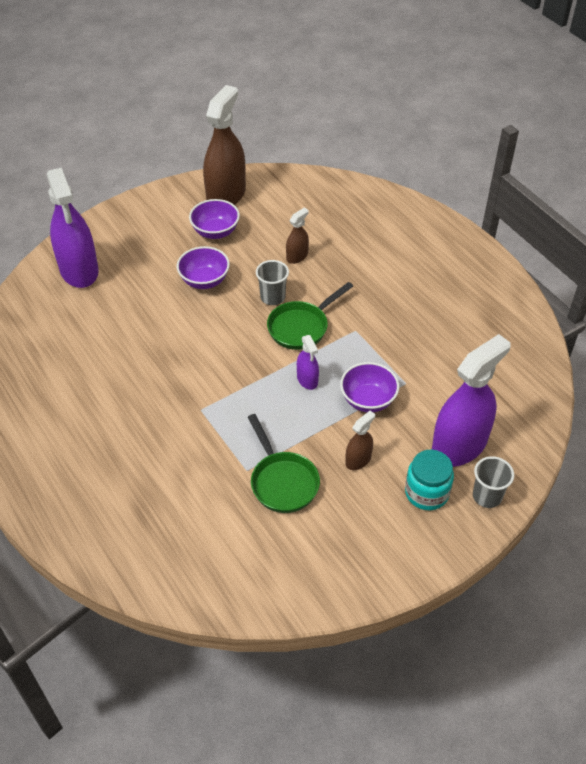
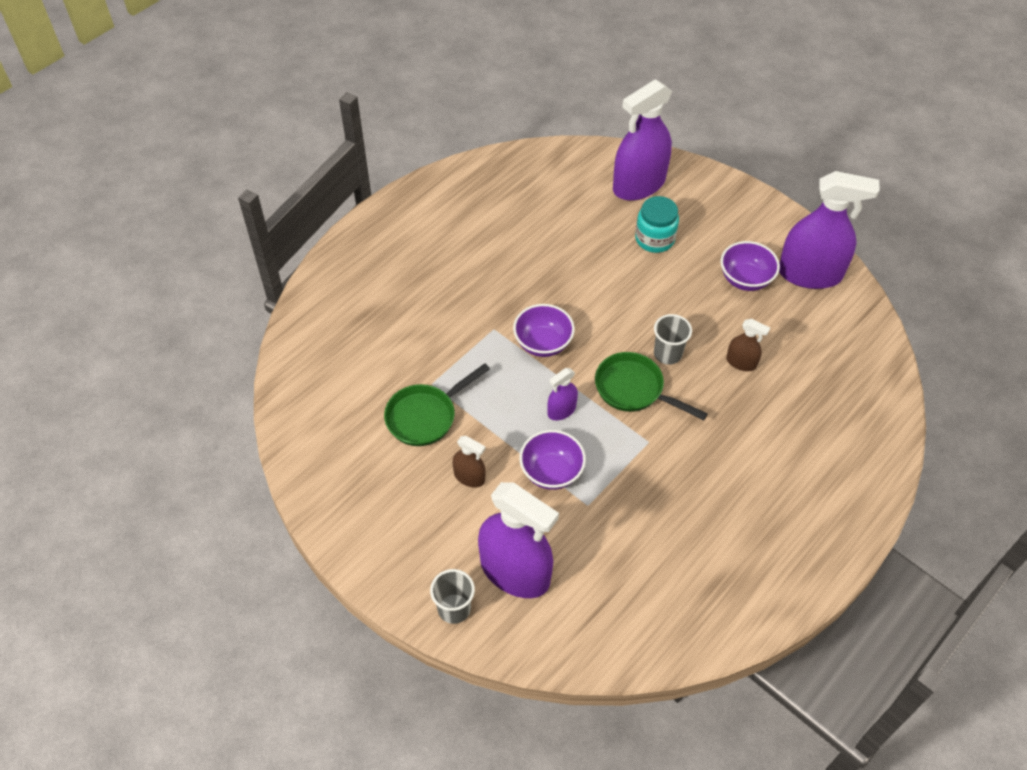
camera: 75 degrees right, 5 degrees up
(204, 281) = (667, 288): purple bowl -> purple bowl (543, 343)
(226, 195) = (809, 274): brown spray bottle -> purple spray bottle
(426, 493) = (444, 548): turquoise jar -> turquoise jar (654, 239)

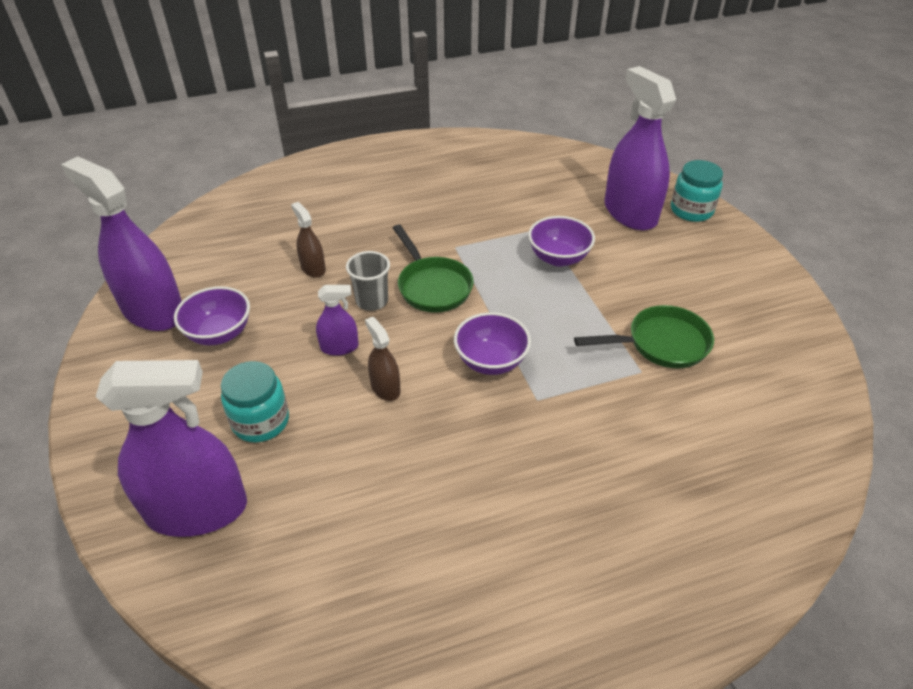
camera: 150 degrees left, 10 degrees down
(454, 608) = (691, 210): grey cup -> turquoise jar
(469, 477) = (638, 281): brown spray bottle -> brown spray bottle (385, 388)
(561, 410) = (515, 296): purple spray bottle -> purple spray bottle (339, 347)

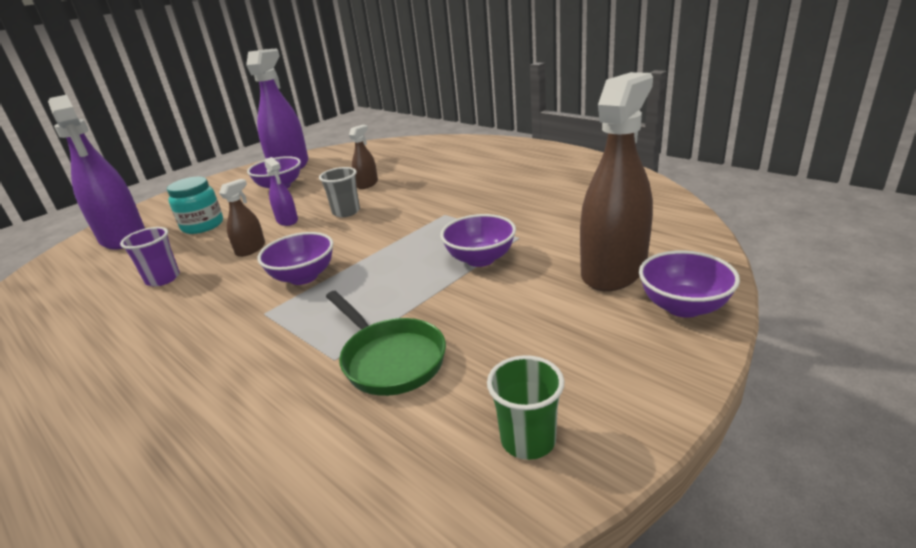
camera: 65 degrees right, 15 degrees down
(386, 470) = (163, 279): none -> purple cup
(432, 286) = (383, 224): green pan -> none
(630, 213) = (613, 270): purple spray bottle -> brown spray bottle
(691, 210) = (683, 306): turquoise jar -> purple bowl
(773, 314) = (528, 440): none -> green cup

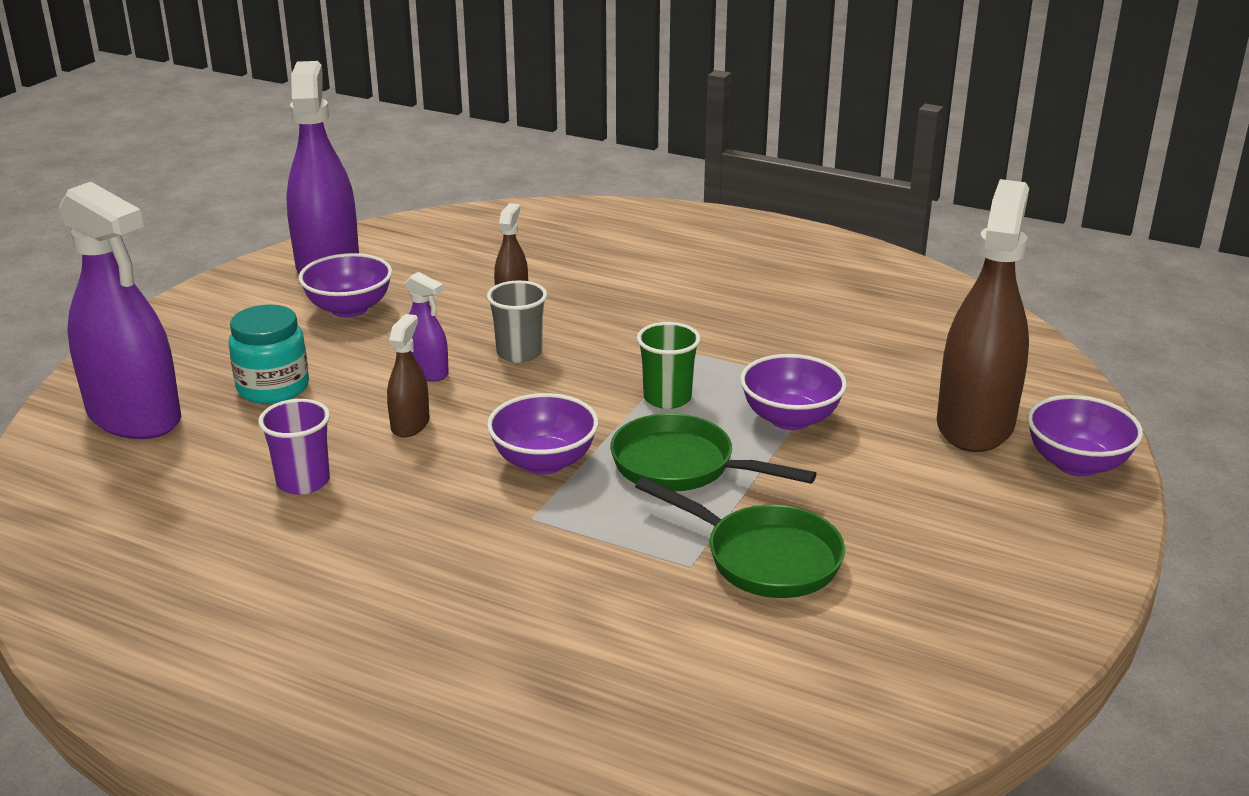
camera: 20 degrees left, 0 degrees up
(385, 286) = (681, 466): none -> green pan
(528, 440) = (981, 621): green cup -> green cup (667, 398)

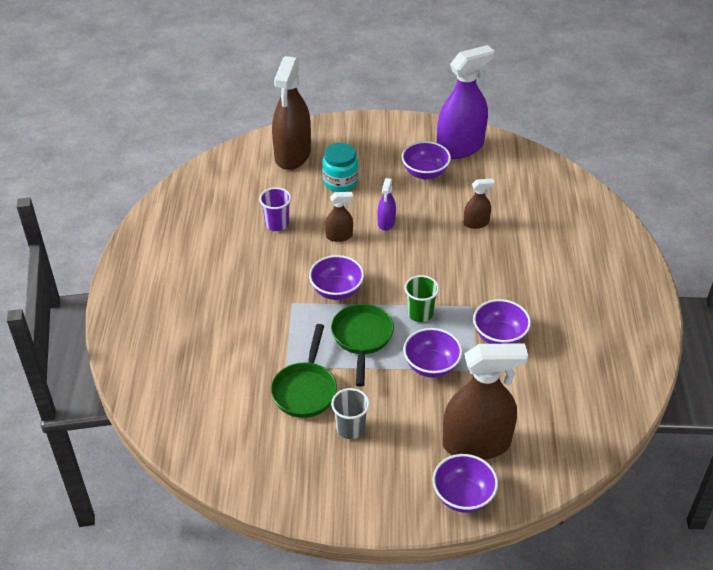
camera: 65 degrees right, 15 degrees up
(134, 416) = (293, 154): purple spray bottle -> brown spray bottle
(519, 353) = (425, 246): grey cup -> grey cup (350, 428)
(768, 347) = (499, 336): none -> purple bowl

